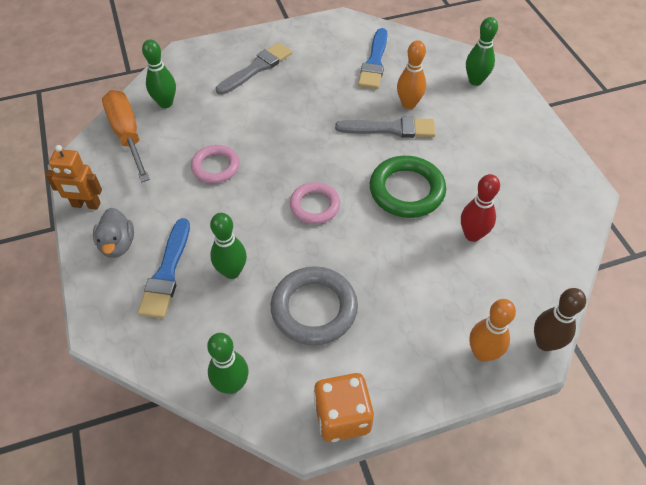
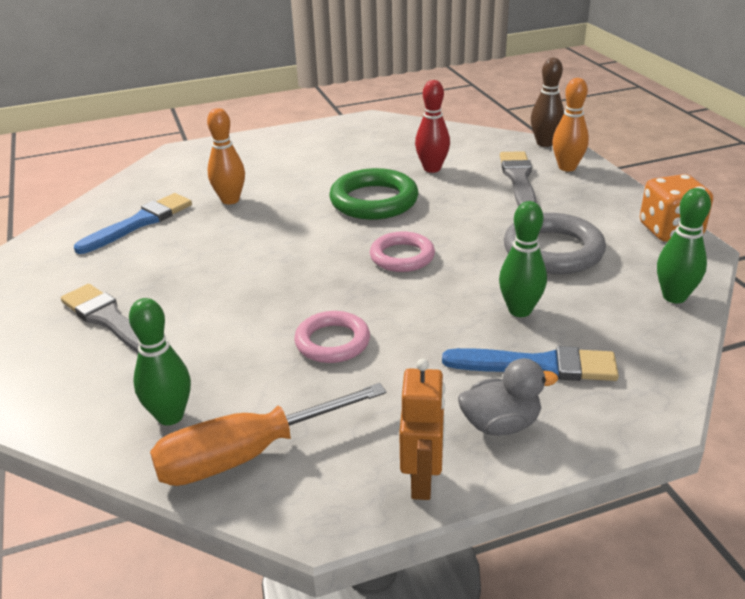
camera: 90 degrees left, 20 degrees down
(374, 62) = (139, 223): blue brush -> blue brush turned 60 degrees counterclockwise
(390, 129) = (272, 211): grey brush -> grey brush (518, 179)
(475, 81) = (200, 162): green bowling pin -> none

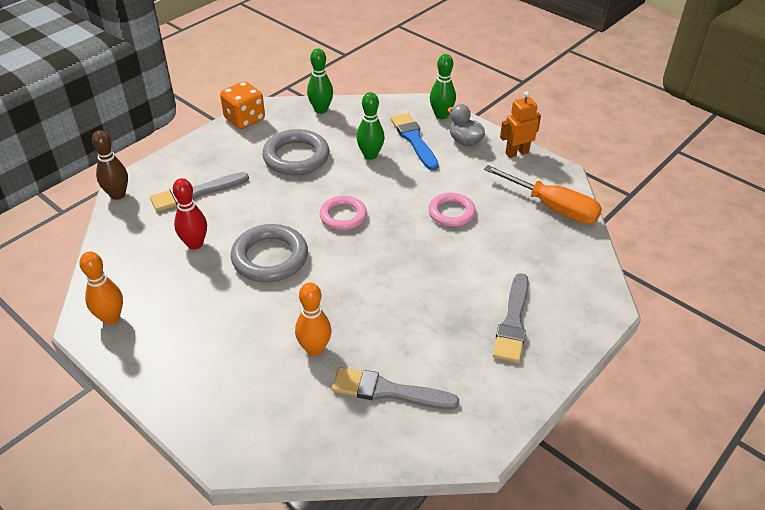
camera: 120 degrees left, 10 degrees up
(139, 223) = (388, 391): blue brush -> grey brush
(170, 416) = (556, 246): green bowling pin -> green bowling pin (441, 115)
(374, 201) = (270, 257): green ring -> grey ring
(567, 167) = (164, 174): orange bowling pin -> orange bowling pin (111, 318)

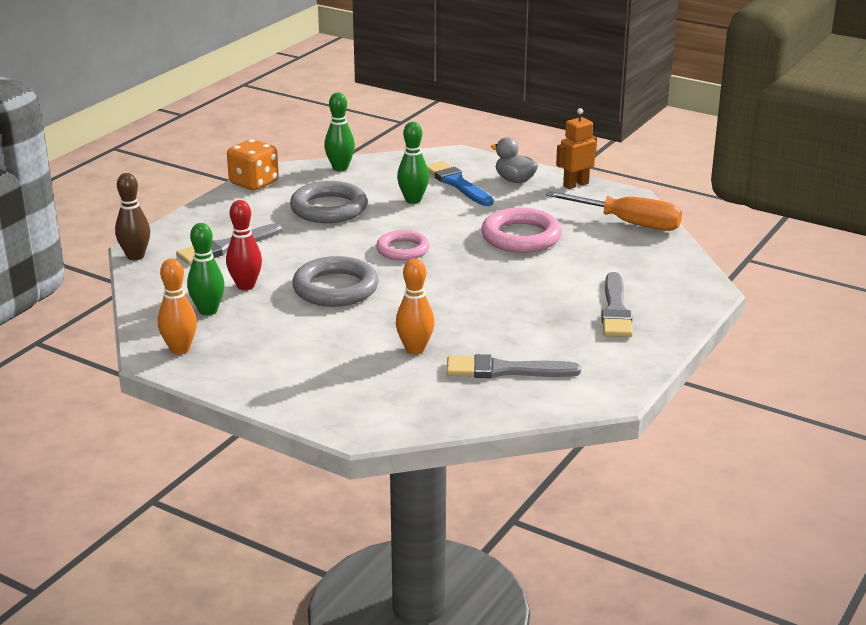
camera: 10 degrees left, 15 degrees down
(441, 115) = (480, 162): green bowling pin -> green bowling pin (208, 310)
(451, 213) = (521, 237): pink ring -> pink ring, size x1.53

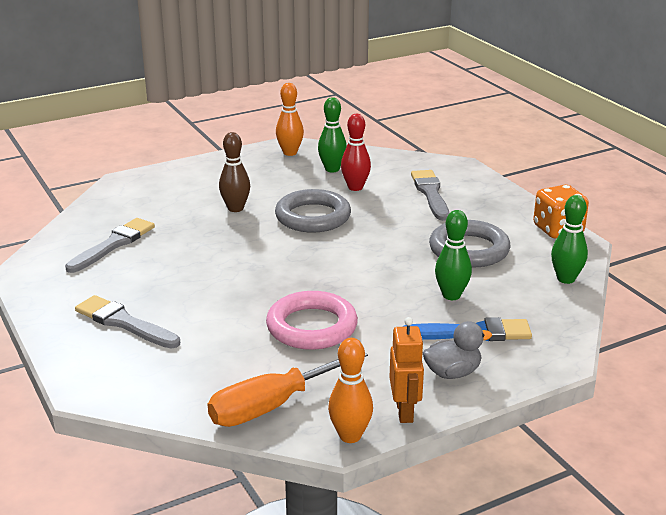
camera: 120 degrees right, 0 degrees up
(135, 256) = (446, 162): brown bowling pin -> brown bowling pin (235, 208)
(403, 250) = (349, 260): pink ring -> none
(415, 349) = (187, 221): orange bowling pin -> orange bowling pin (350, 436)

